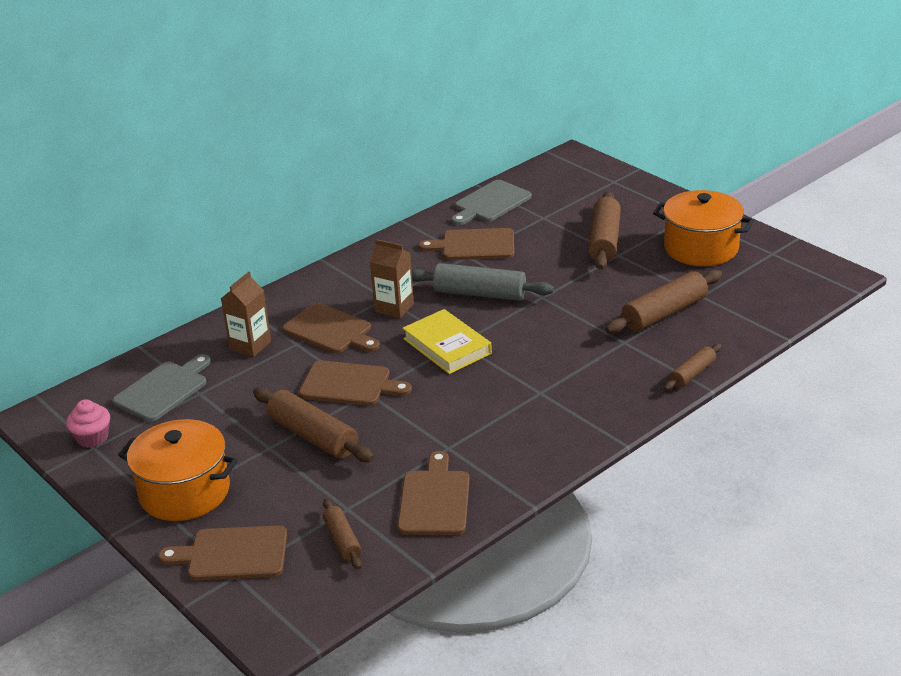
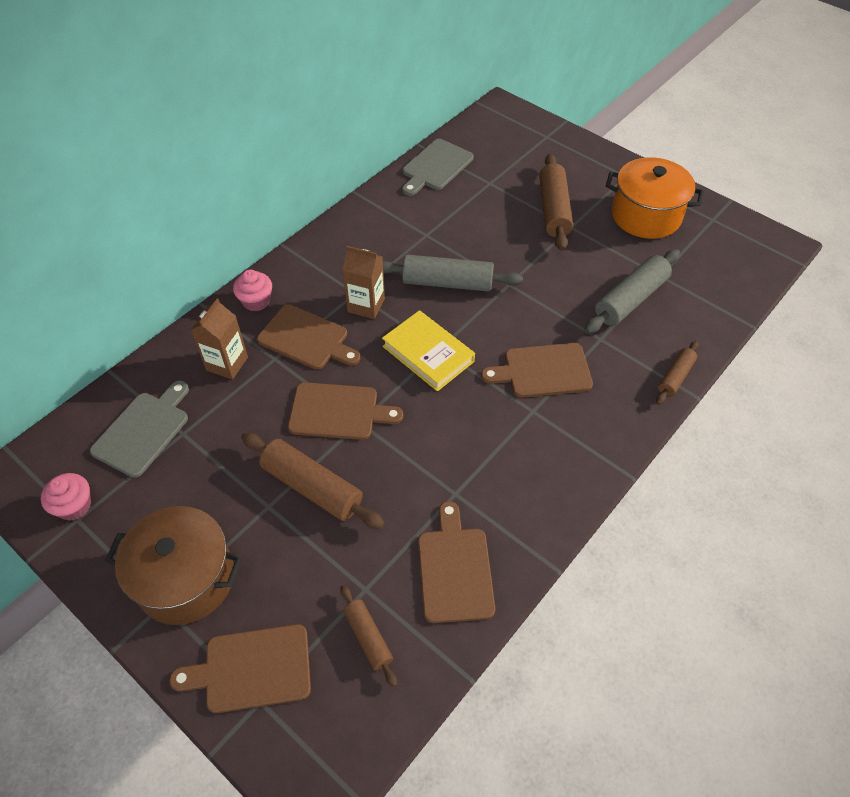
camera: 10 degrees left, 20 degrees up
(184, 492) = (186, 578): orange pot -> brown pot
(287, 301) = (256, 301): none -> pink cupcake
(474, 245) = (430, 220): brown cutting board -> brown cutting board (543, 371)
(664, 313) = (630, 300): brown rolling pin -> grey rolling pin

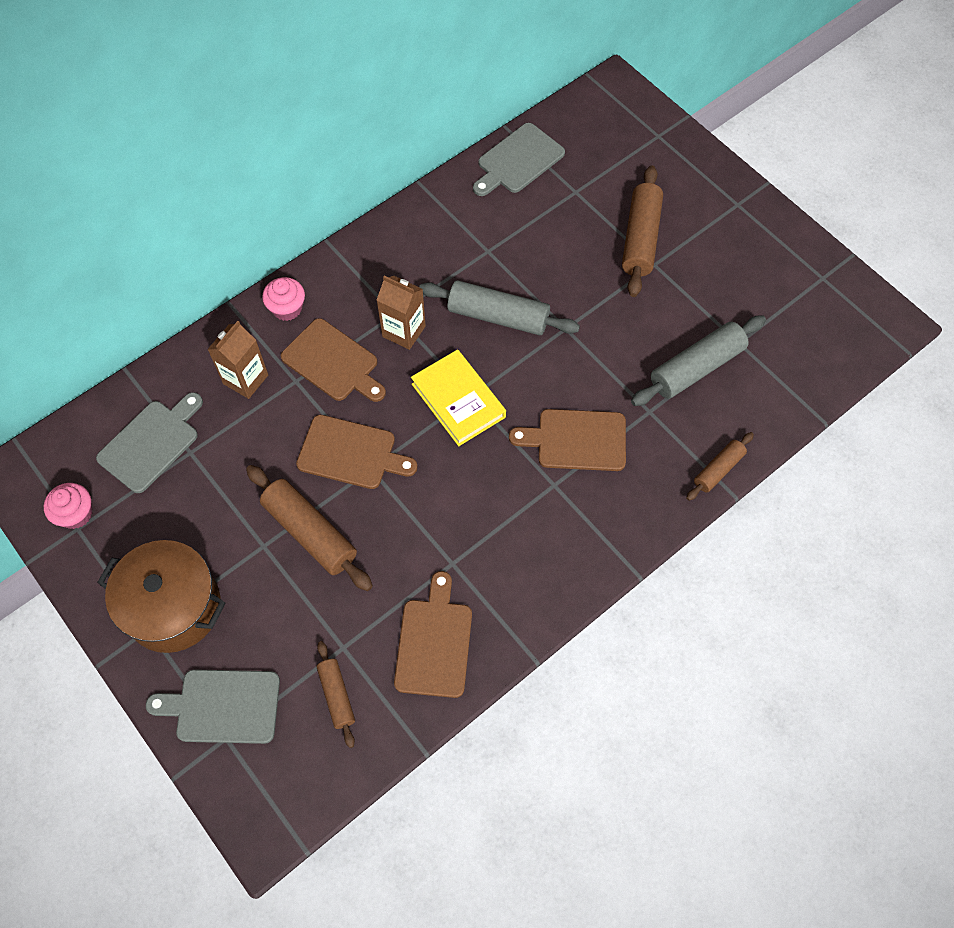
camera: 10 degrees right, 10 degrees up
(252, 669) = (223, 706): brown cutting board -> grey cutting board
(646, 215) = (745, 261): orange pot -> none

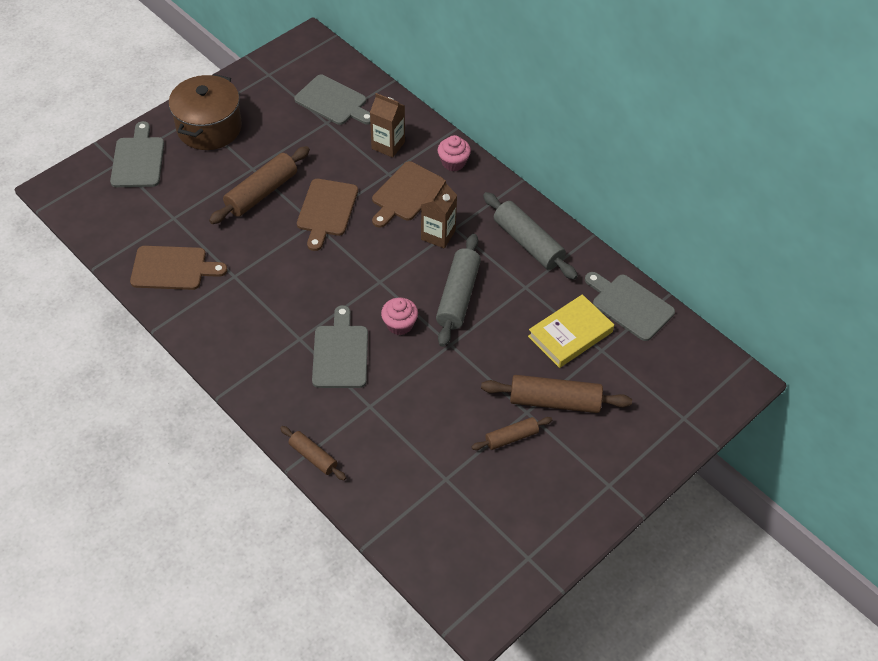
camera: 85 degrees right, 10 degrees down
(76, 514) = (279, 72): pink cupcake -> pink cupcake (399, 324)
(337, 695) = (139, 217): brown rolling pin -> brown rolling pin (511, 437)
(458, 400) = (375, 273): yellow book -> yellow book (570, 334)
(576, 440) = (340, 353): brown cutting board -> grey cutting board
(696, 368) = (415, 443): grey rolling pin -> grey rolling pin (527, 243)

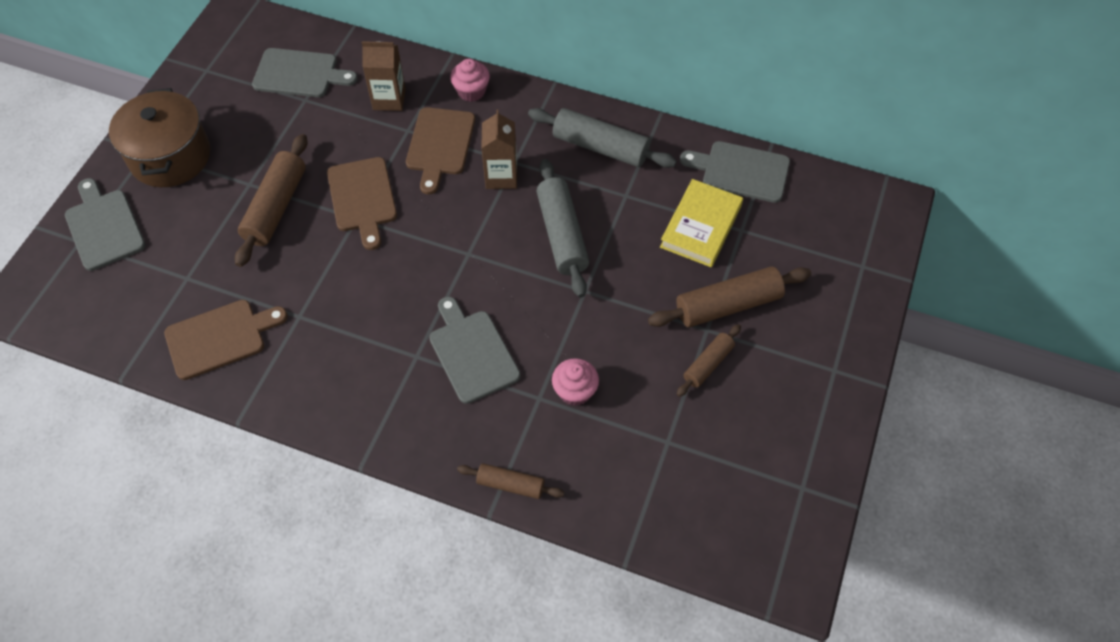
camera: 25 degrees left, 5 degrees up
(399, 324) = (518, 292): pink cupcake -> pink cupcake (575, 391)

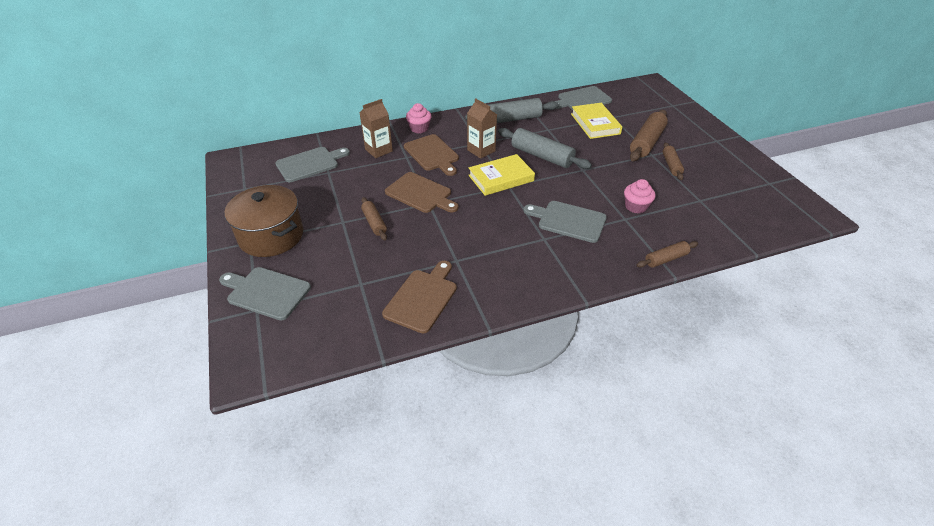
camera: 40 degrees left, 15 degrees down
(276, 207) = (374, 223): brown rolling pin -> brown rolling pin, size x0.57
(473, 236) = (501, 178): none -> yellow book

